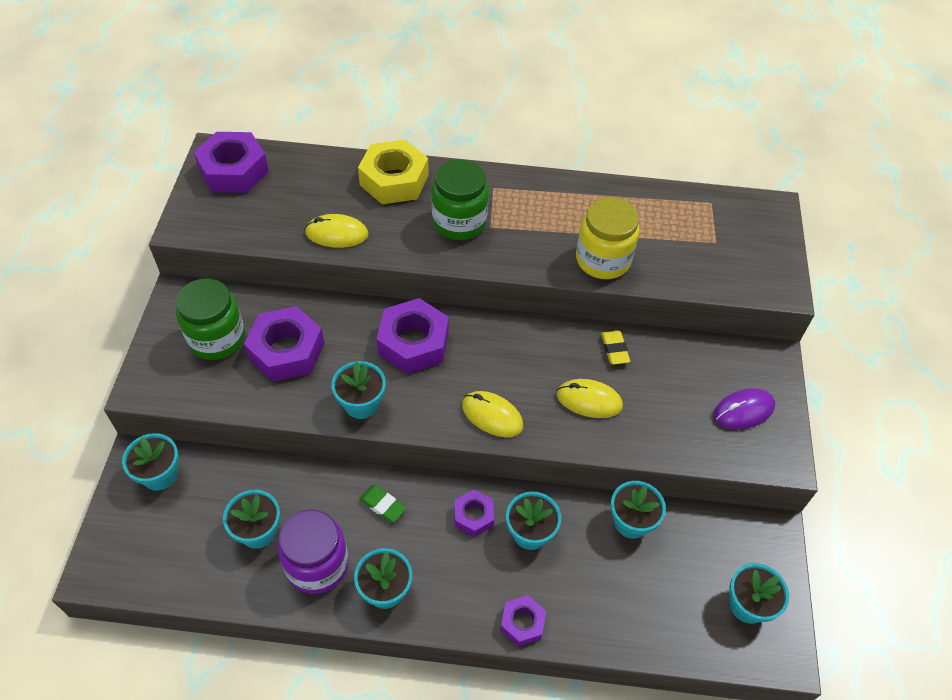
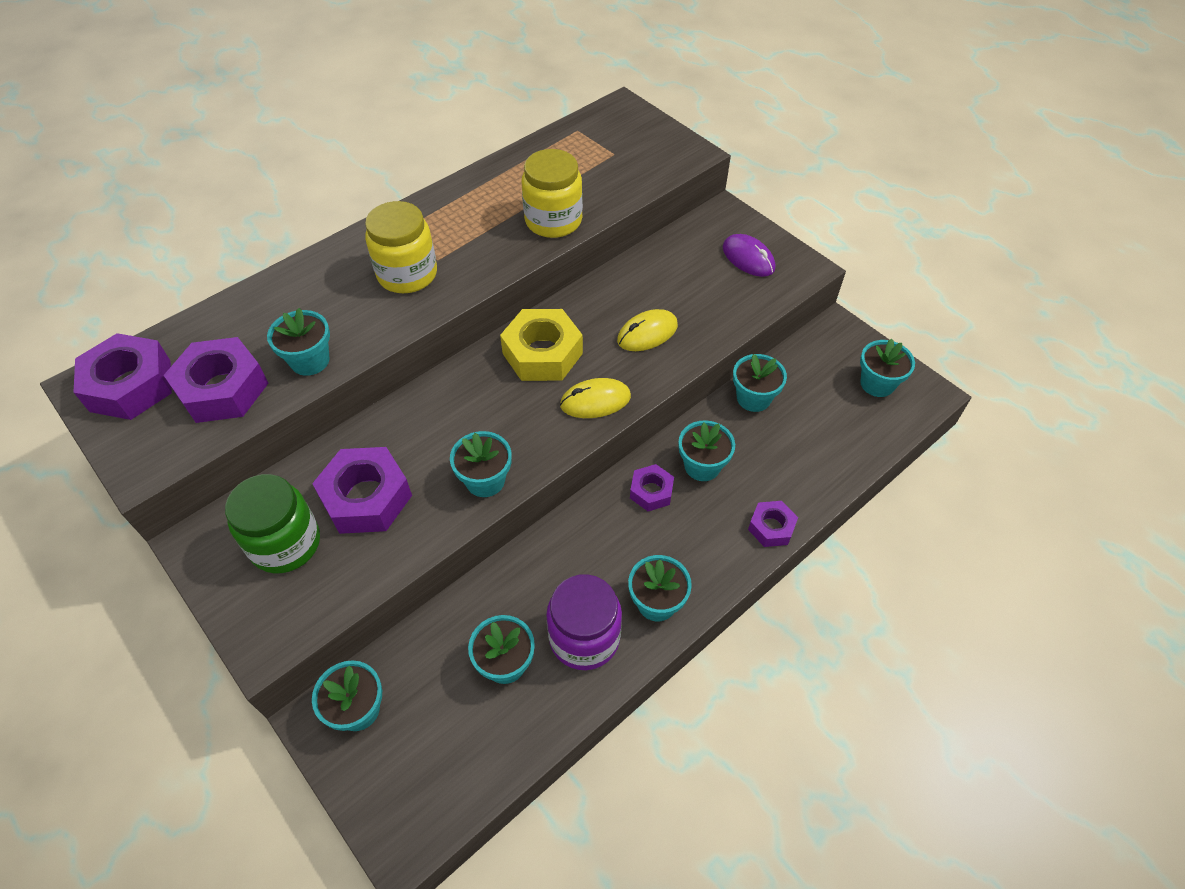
camera: 45 degrees left, 0 degrees up
(337, 234) = (310, 360): yellow mouse -> turquoise flower pot
(382, 505) = (577, 548): green eraser -> none
(394, 180) = (306, 283): yellow nut -> yellow nut (542, 353)
(413, 343) = (468, 402): purple nut -> purple nut (222, 389)
(459, 222) = (407, 274): green jar -> yellow jar
(614, 349) = (620, 286): yellow eraser -> none
(743, 411) = (748, 258): purple mouse -> purple mouse turned 60 degrees counterclockwise

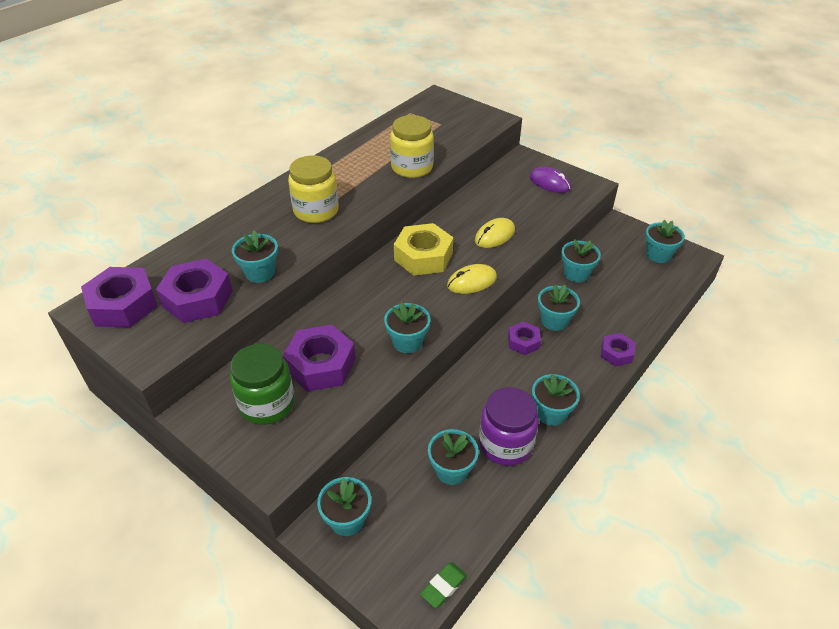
camera: 10 degrees left, 10 degrees down
(451, 821) = (443, 586): none -> green eraser

